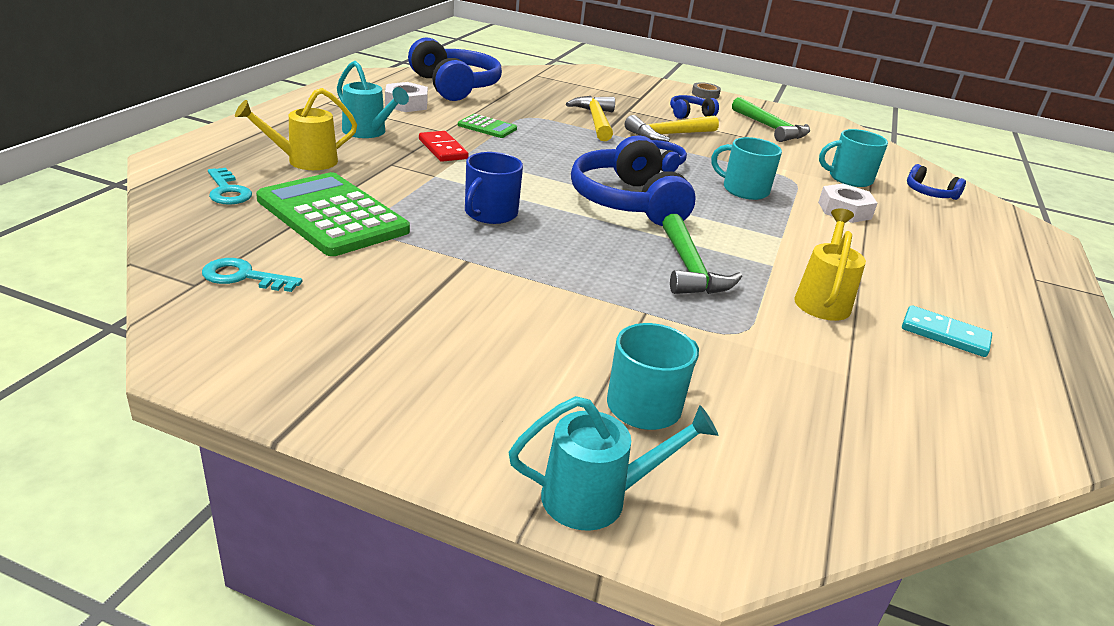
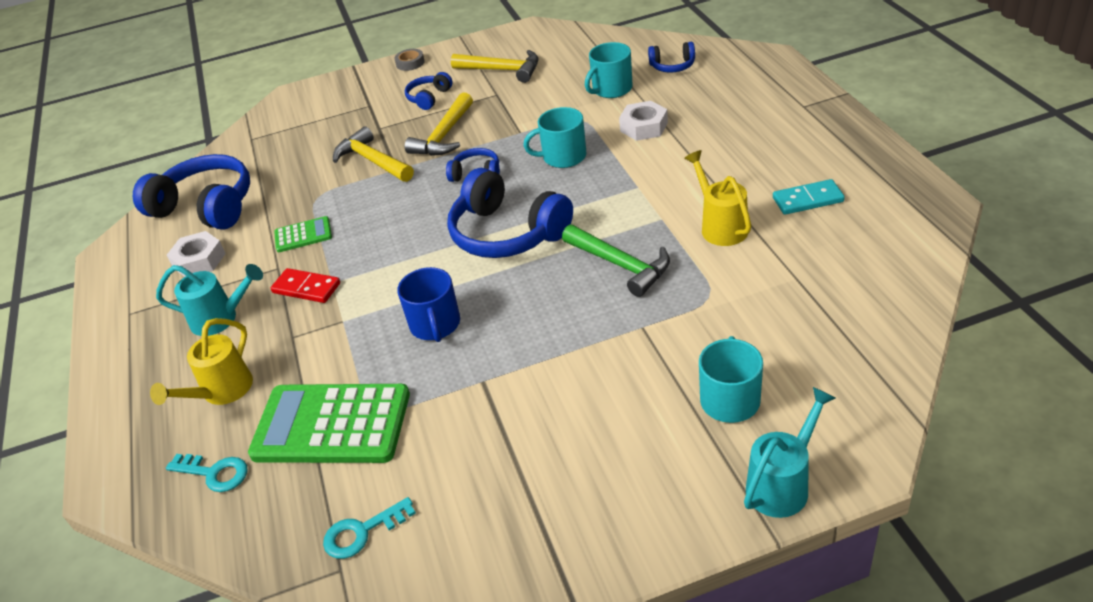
camera: 30 degrees left, 10 degrees up
(771, 128) = (502, 70): green hammer -> yellow hammer

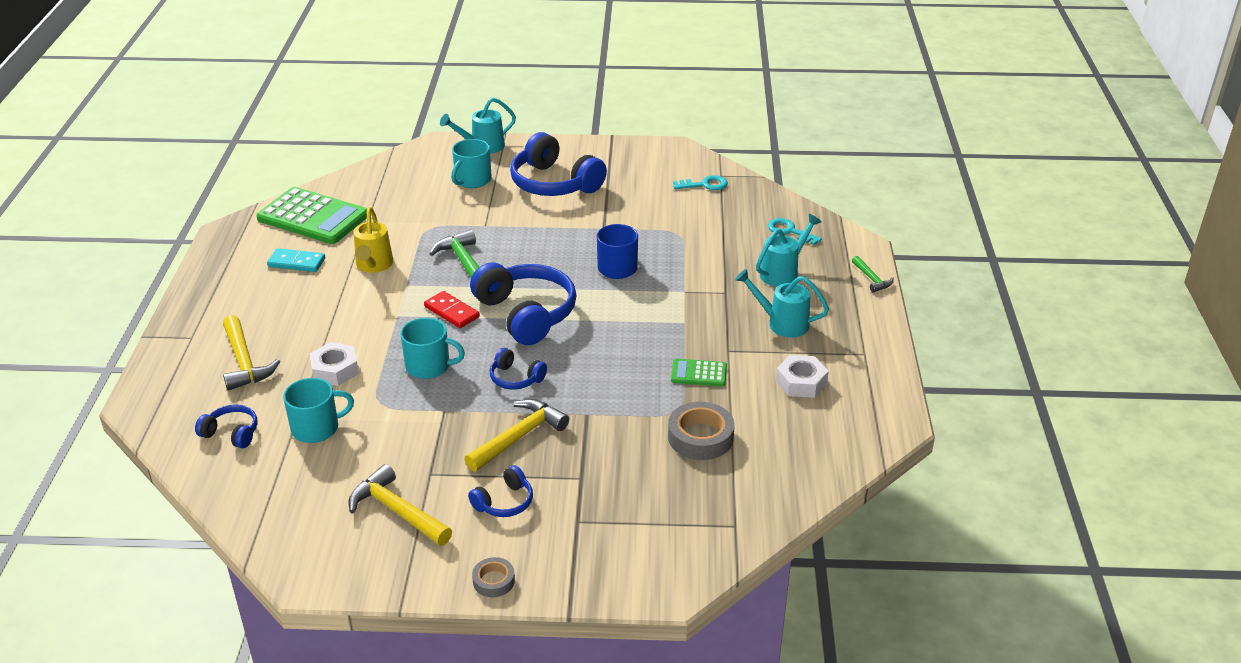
camera: 165 degrees left, 5 degrees down
(103, 423) = (872, 279): none -> green hammer
(206, 207) = (794, 442): blue headphones -> blue headphones (554, 183)
(222, 392) = (783, 273): yellow watering can -> turquoise watering can
(290, 184) = (700, 437): none -> grey tape
(306, 288) = (706, 324): red domino -> red domino (451, 312)
(332, 424) = (709, 234): green calculator -> green calculator (313, 217)
(372, 161) = (606, 433): yellow hammer -> yellow hammer (244, 362)

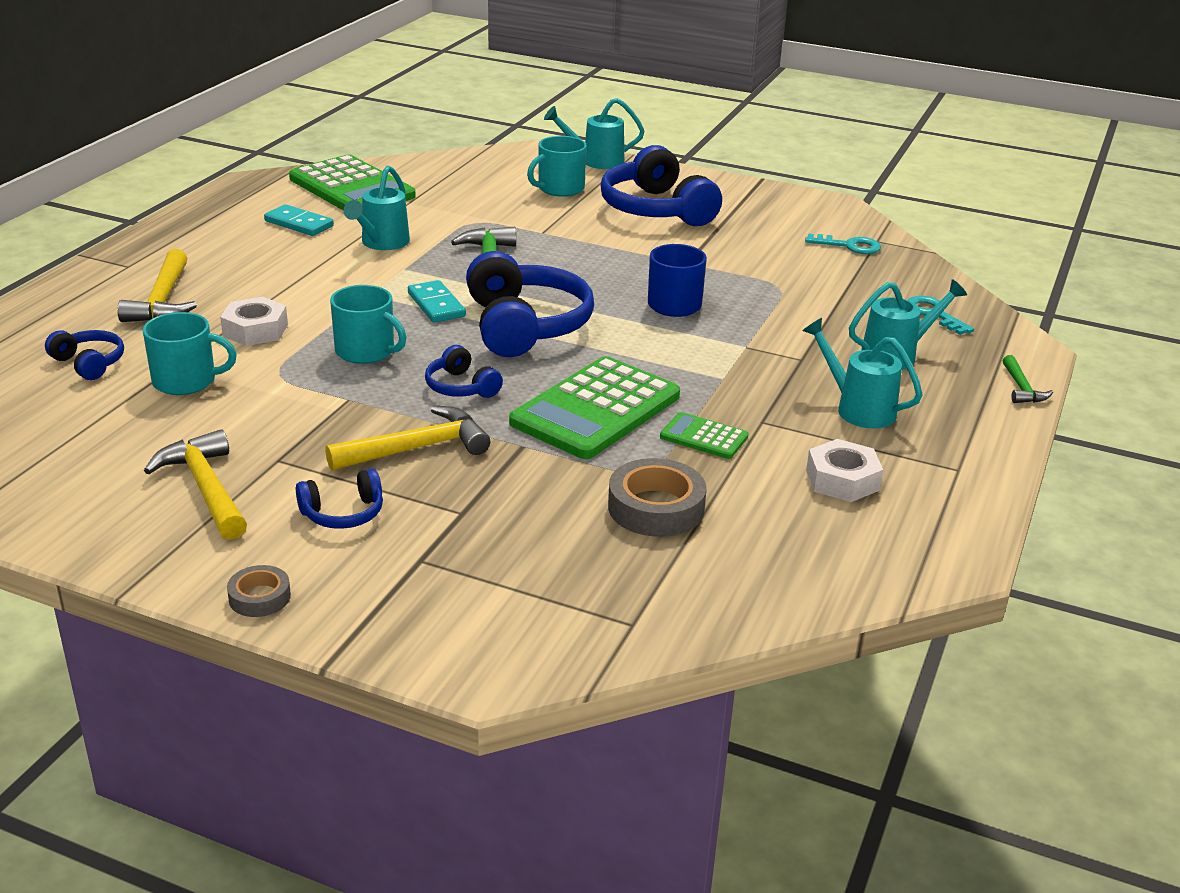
camera: 20 degrees right, 5 degrees down
(373, 265) = (382, 243): yellow watering can -> turquoise watering can
(451, 312) = (436, 305): red domino -> turquoise domino
(617, 371) = (595, 409): none -> green calculator

